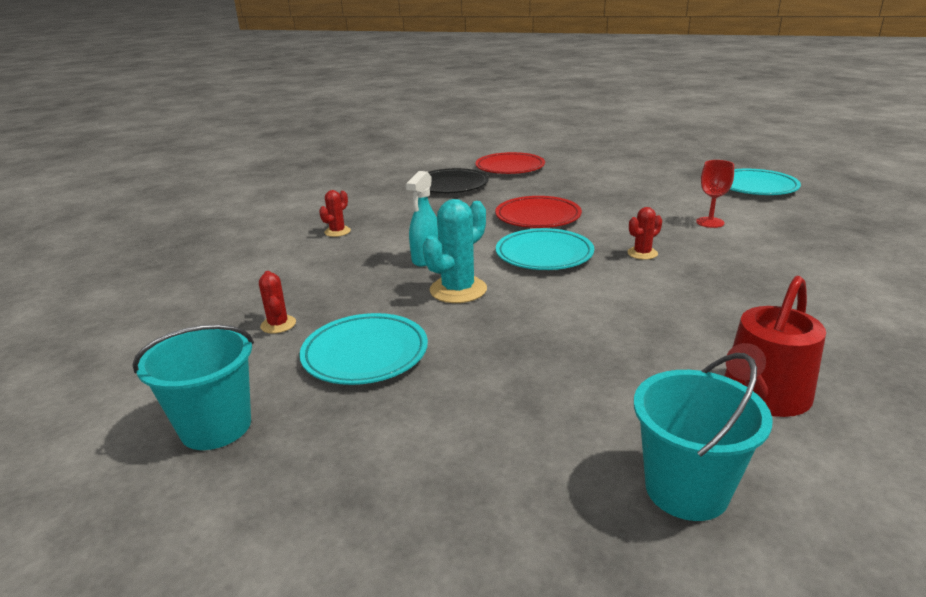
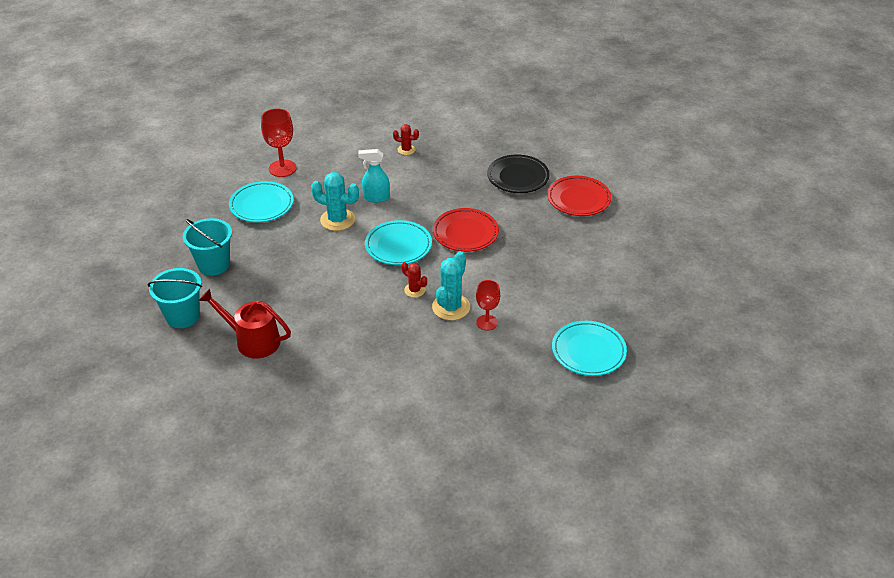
camera: 70 degrees right, 15 degrees up
(216, 427) = (199, 182): turquoise bucket -> turquoise bucket (213, 264)
(278, 324) = (282, 168): red cactus -> red goblet
(680, 237) = (451, 307): none -> turquoise cactus

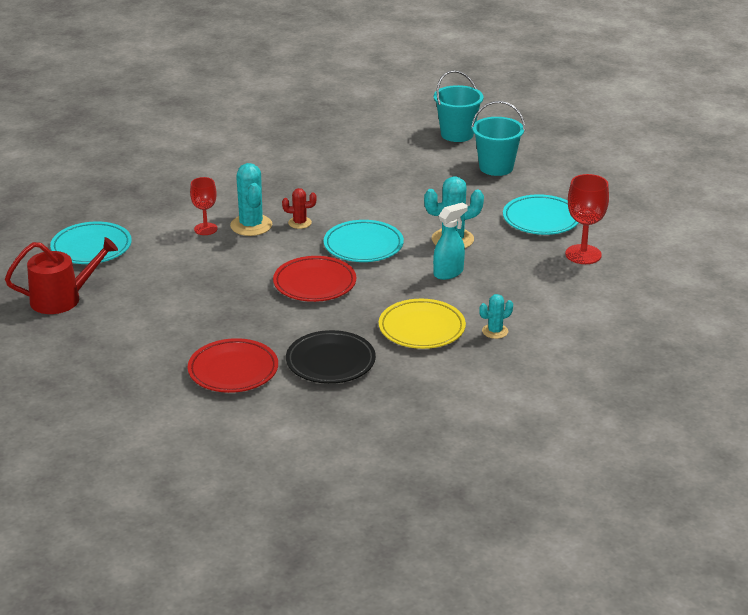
camera: 140 degrees right, 10 degrees down
(253, 341) = (379, 144): red watering can -> red watering can (62, 299)
(406, 150) = (495, 331): red cactus -> turquoise cactus
(442, 171) = (421, 328): none -> yellow plate

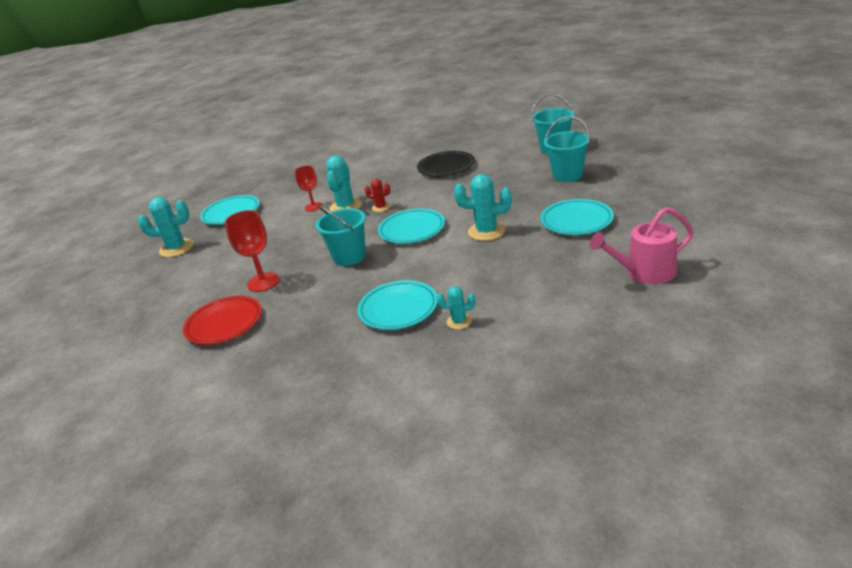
camera: 30 degrees right, 0 degrees up
(62, 299) = (176, 248): red watering can -> turquoise cactus
(314, 283) = (349, 257): red plate -> turquoise bucket
(330, 362) = (300, 328): black plate -> black plate (446, 167)
(421, 328) = (398, 309): yellow plate -> turquoise plate
(448, 273) = (461, 260): turquoise spray bottle -> none
(583, 254) = (594, 257): red goblet -> red goblet (263, 282)
(639, 264) = (645, 272): none -> pink watering can

